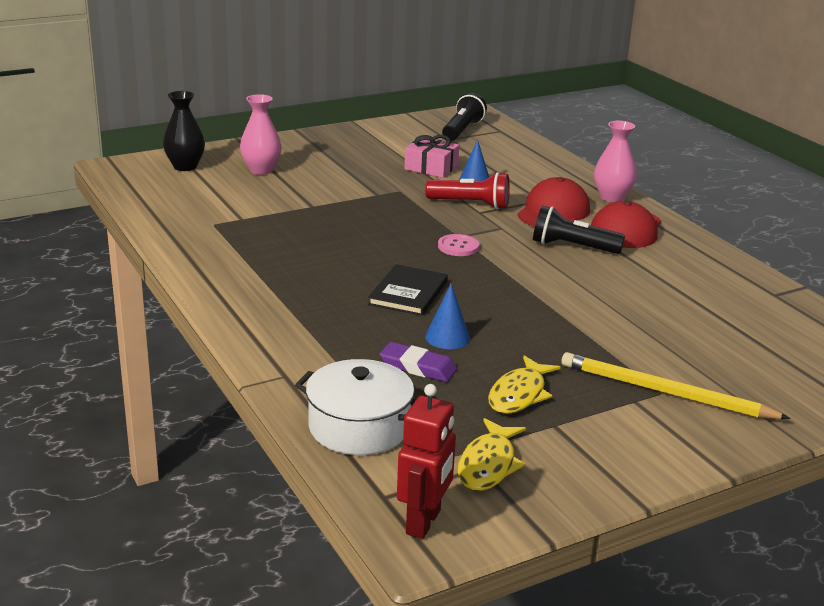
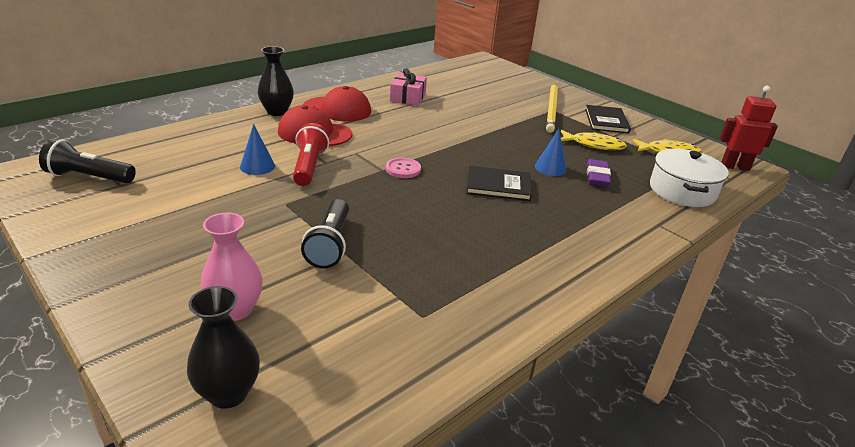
camera: 105 degrees left, 5 degrees up
(431, 167) = (214, 190): pink gift -> pink gift (408, 97)
(572, 247) = (379, 127): black flashlight -> black flashlight (330, 244)
(612, 198) = (277, 112): pink vase -> black vase
(620, 437) = (606, 121): none -> black book

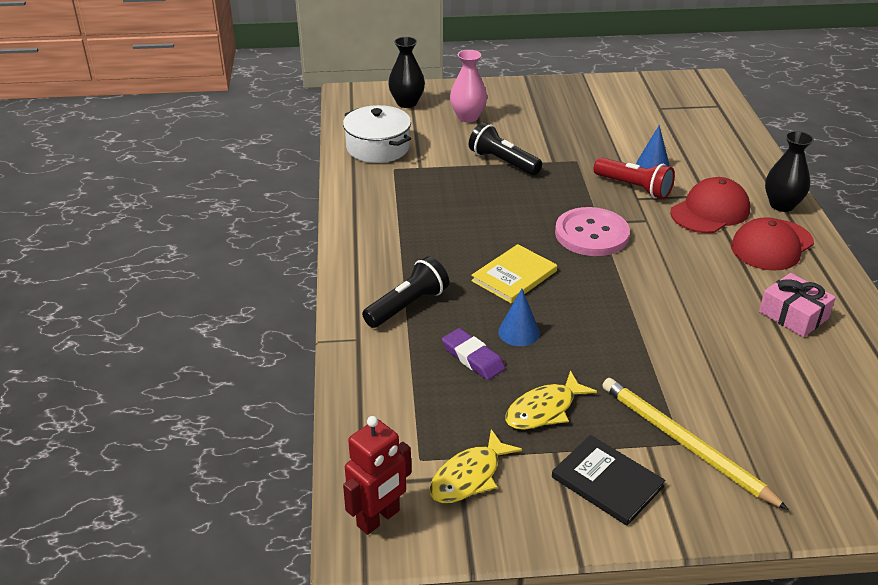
camera: 130 degrees right, 5 degrees up
(89, 177) = (680, 100): black flashlight -> black flashlight (407, 306)
(403, 169) = (591, 234): pink button -> pink button, size x1.88
(498, 186) = (514, 276): black book -> yellow book
(682, 191) = (385, 407): white pot -> white pot (378, 147)

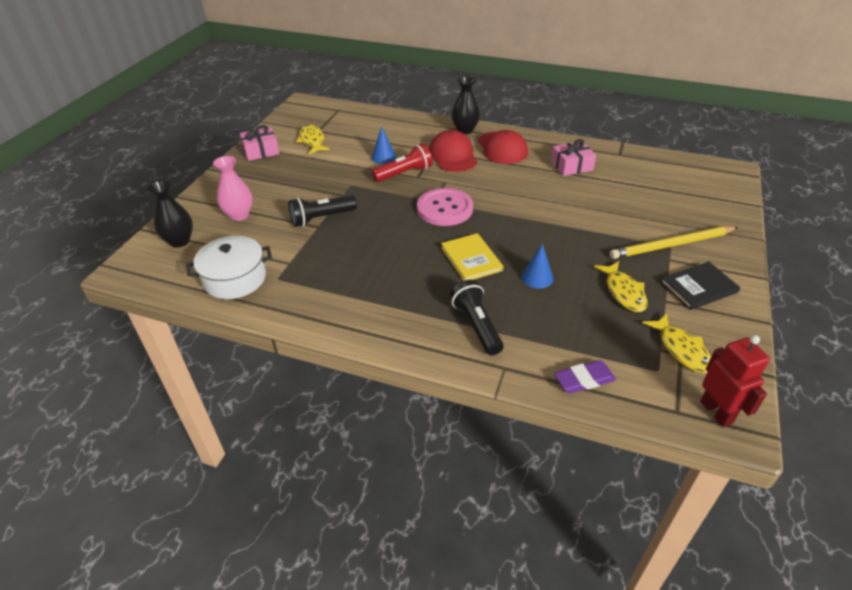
camera: 65 degrees left, 5 degrees up
(473, 358) = (556, 309): purple eraser -> purple eraser (584, 380)
(584, 90) = (261, 151): none -> pink gift
(636, 111) = (312, 140): none -> yellow fish

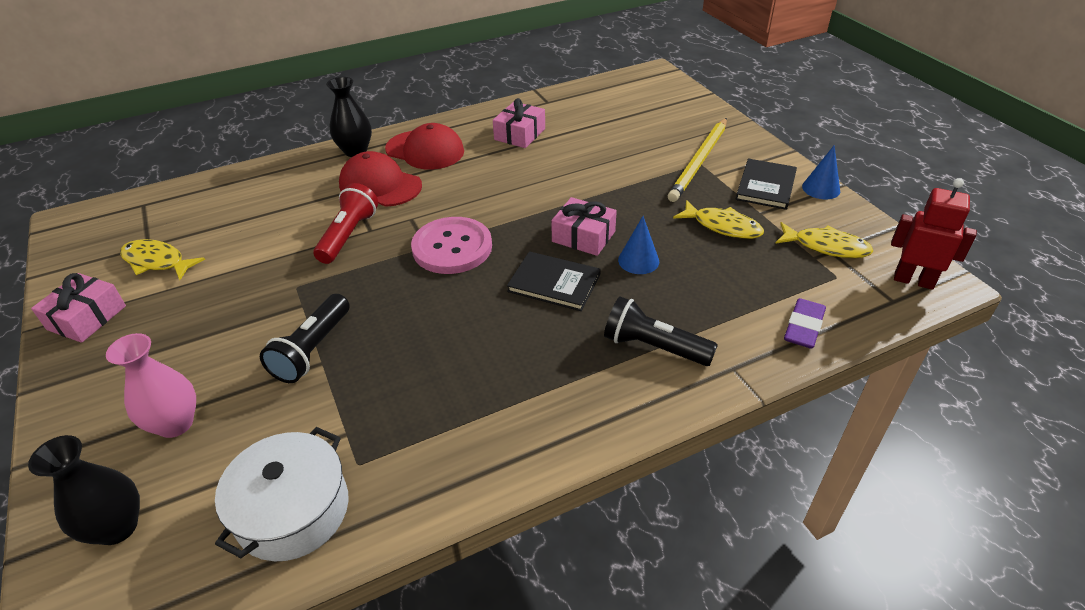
camera: 45 degrees left, 0 degrees up
(383, 157) = (294, 230): blue cone -> blue cone (821, 188)
(471, 259) = (554, 283): yellow book -> black book
(524, 245) = (583, 236): none -> pink gift

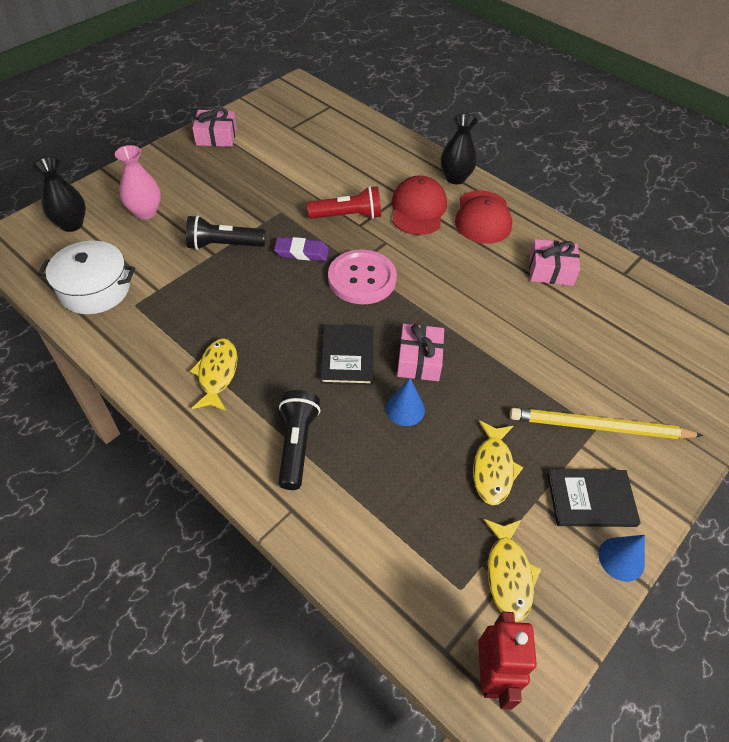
camera: 65 degrees right, 10 degrees up
(157, 262) = (277, 139): yellow fish -> yellow fish (217, 373)
(803, 327) = (367, 563): purple eraser -> purple eraser (301, 252)

